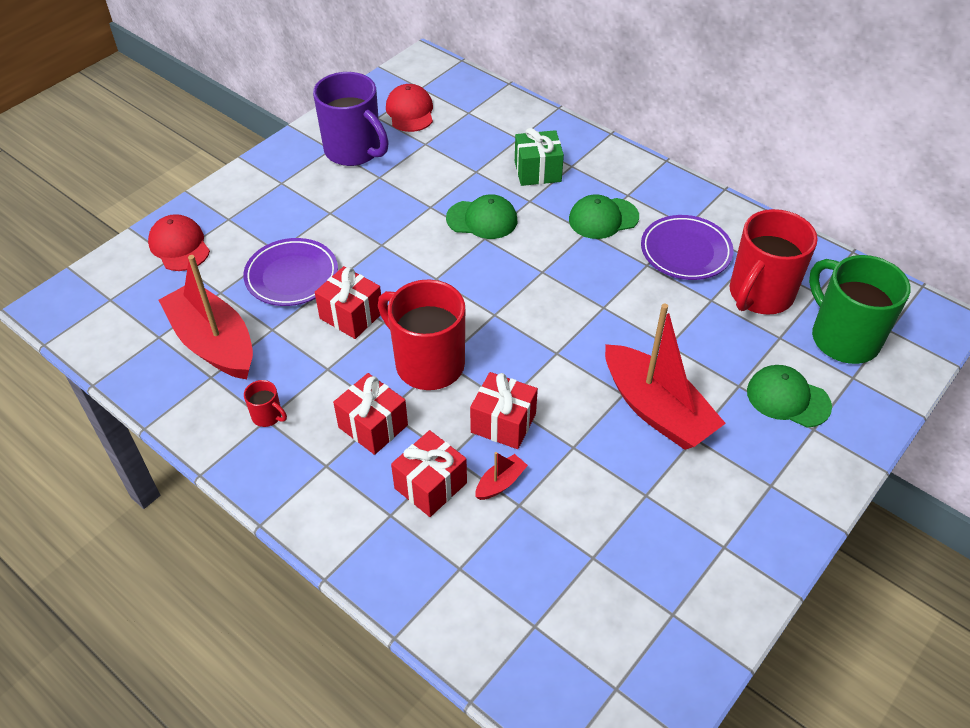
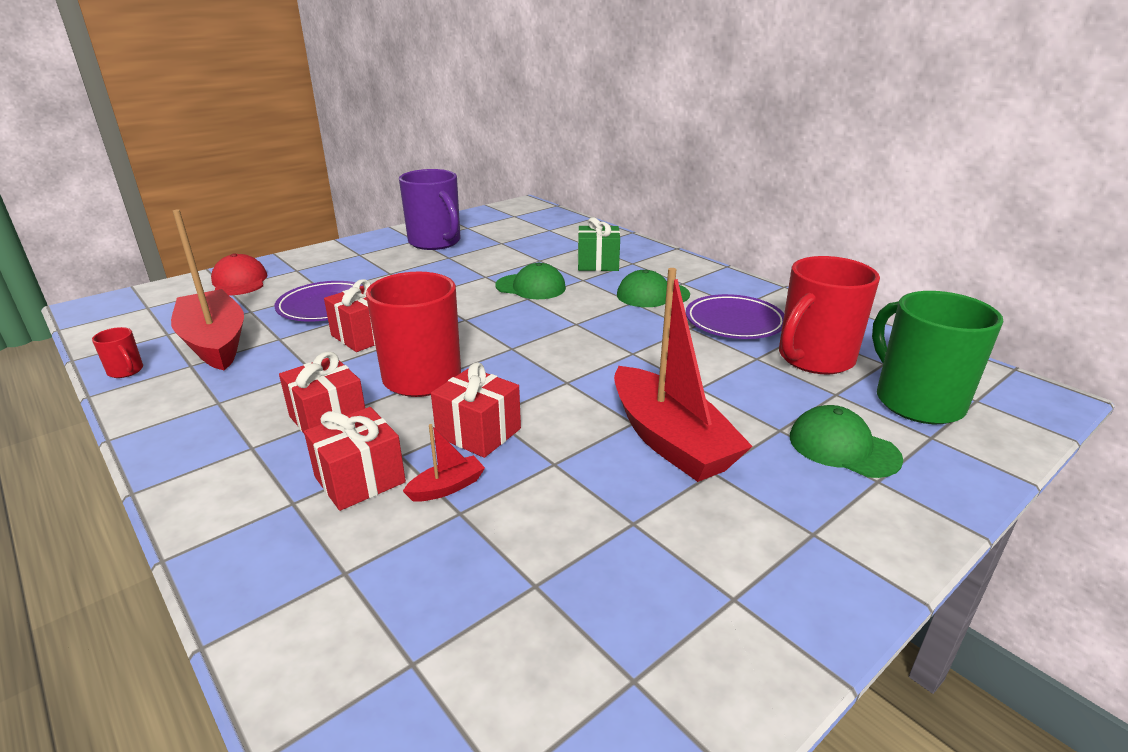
camera: 10 degrees right, 20 degrees down
(268, 416) = (222, 400): red mug -> red mug (126, 371)
(410, 112) = (497, 226): red cap -> none

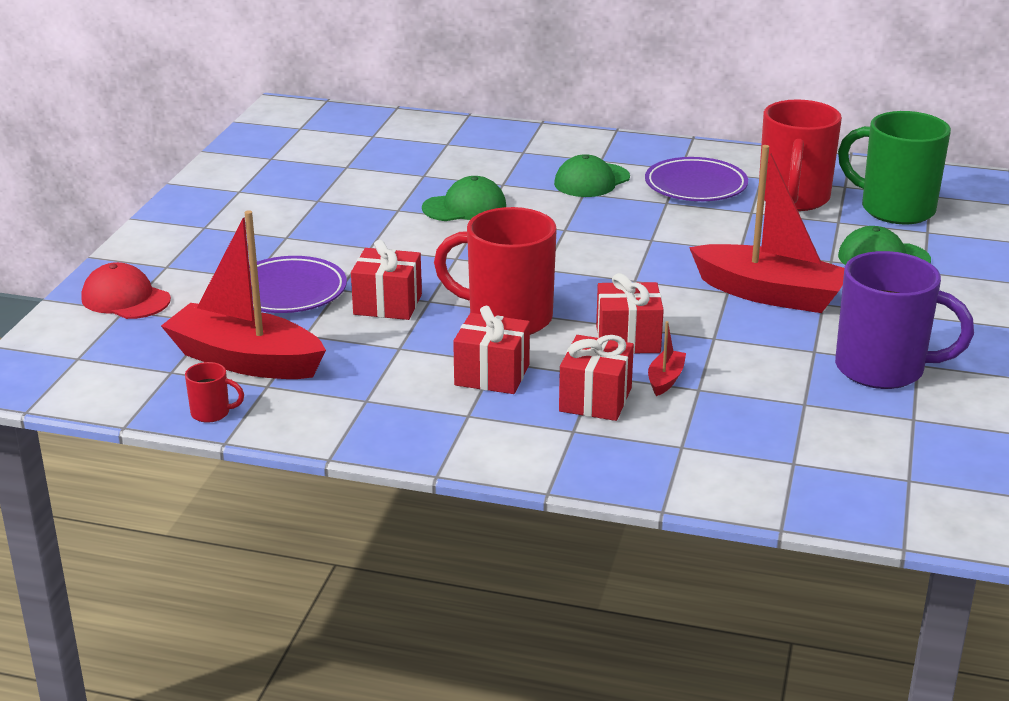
camera: 35 degrees left, 0 degrees up
(435, 242) = (269, 187): purple mug -> purple mug (883, 369)
(598, 264) = (491, 162): green gift -> none

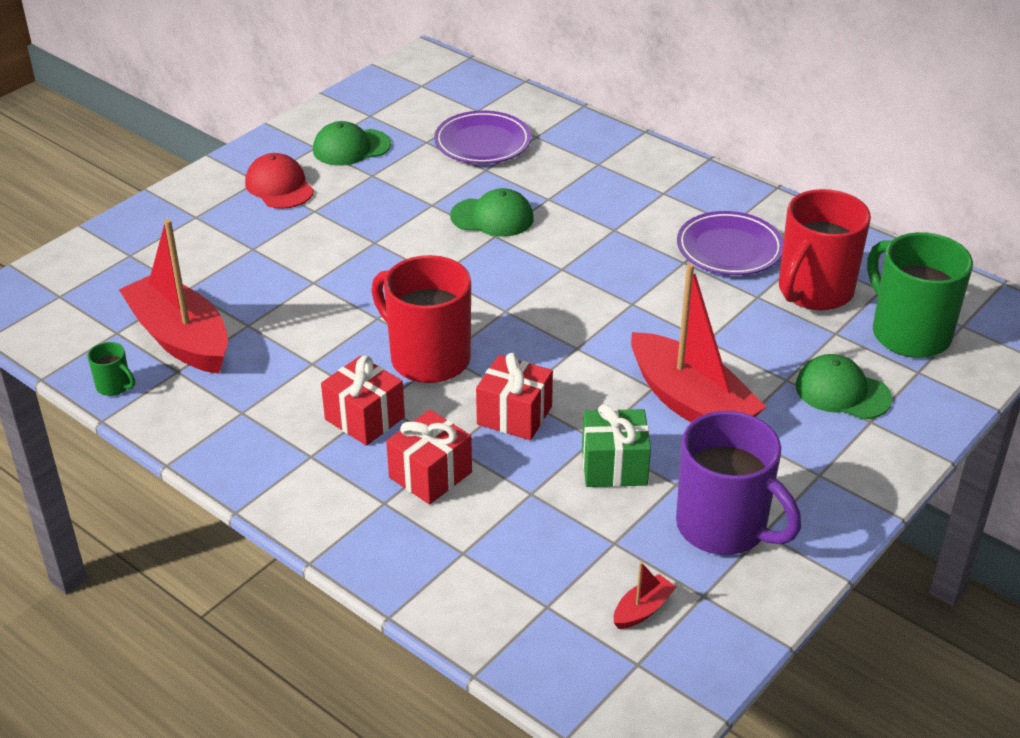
camera: 25 degrees right, 10 degrees up
(125, 299) = (139, 243): red cap -> red cap (279, 186)
(212, 413) = (114, 386): red mug -> green mug
(288, 291) = (270, 273): purple plate -> purple plate (482, 143)
(387, 304) = (339, 312): red gift -> none
(591, 181) = (634, 216): green cap -> green cap (351, 147)
(665, 379) = (510, 472): red boat -> red boat (642, 610)
(750, 352) = (614, 466): none -> green gift

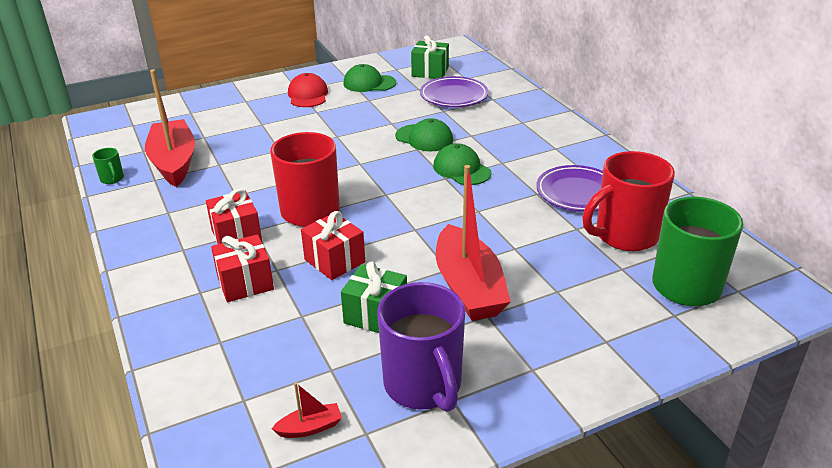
camera: 25 degrees right, 5 degrees down
(421, 110) = (430, 72): none -> green gift
(842, 392) = (597, 312): green cap -> green cap (461, 169)

